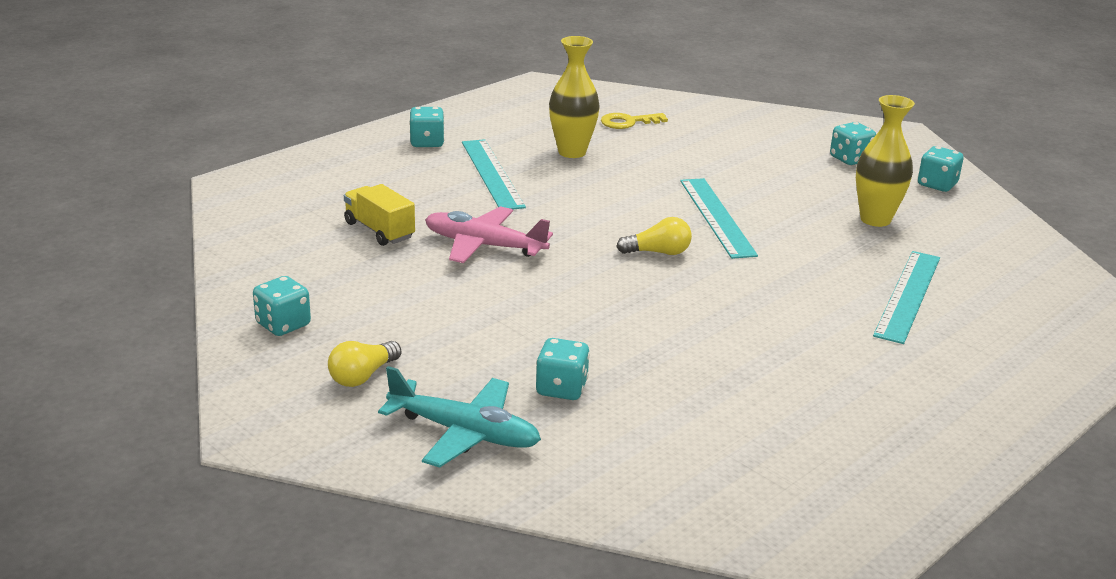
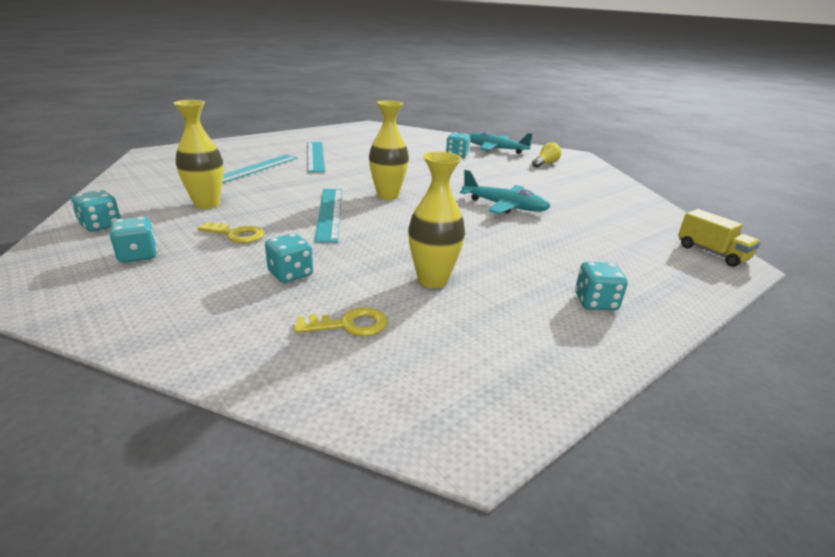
camera: 175 degrees left, 0 degrees up
(283, 325) = (598, 180): turquoise dice -> turquoise dice (290, 274)
(379, 230) = (582, 219): yellow truck -> yellow truck (711, 253)
(484, 245) = (505, 206): pink plane -> turquoise plane
(492, 174) = (512, 259): turquoise ruler -> turquoise ruler (315, 156)
(658, 252) = (388, 196): yellow light bulb -> yellow vase
(790, 183) = (237, 234): none -> yellow key

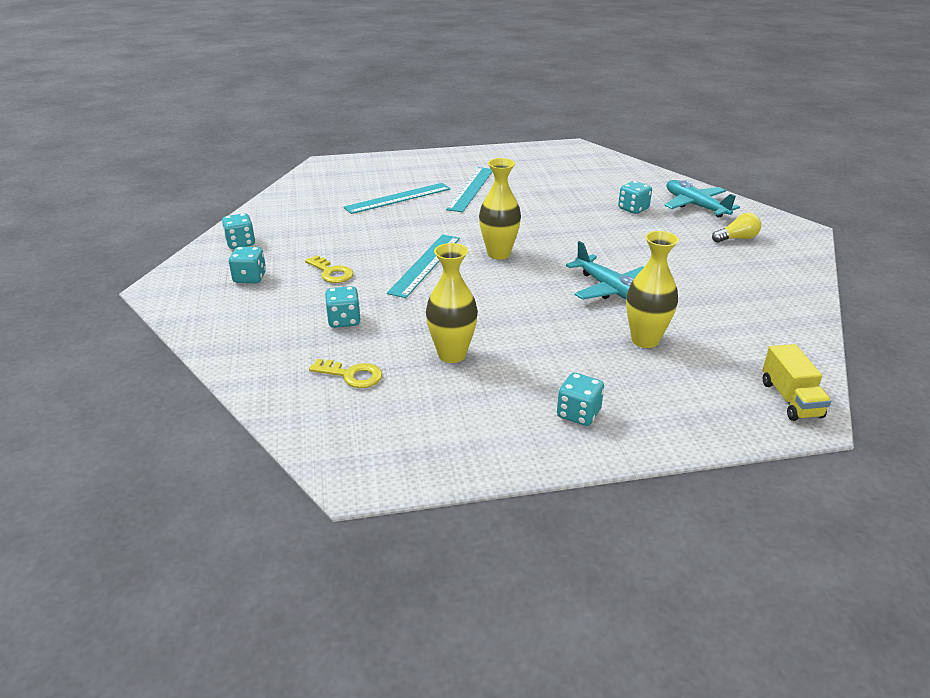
camera: 30 degrees right, 5 degrees up
(207, 204) = (330, 235): yellow vase -> yellow vase (645, 340)

